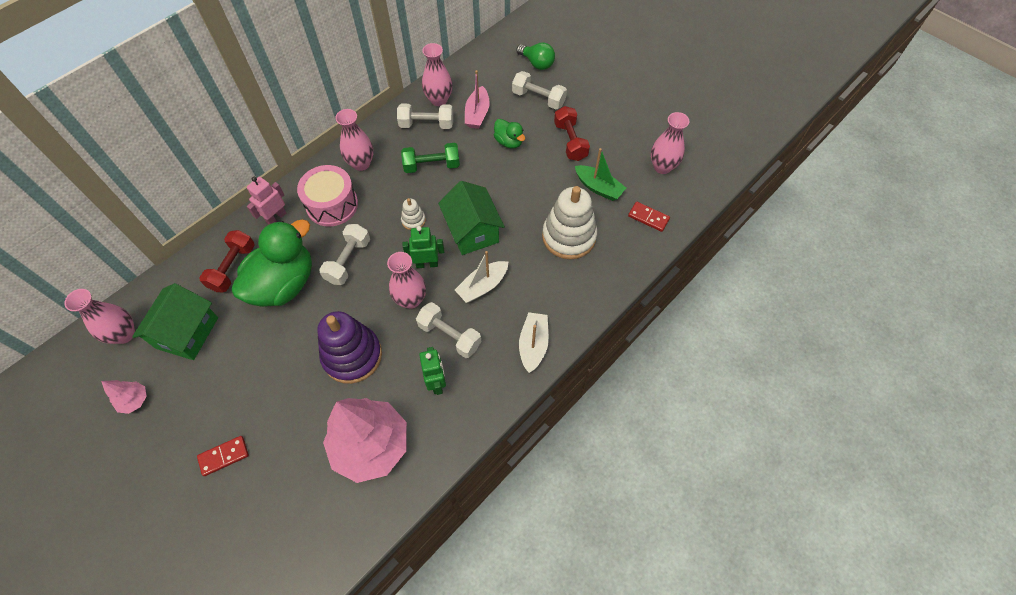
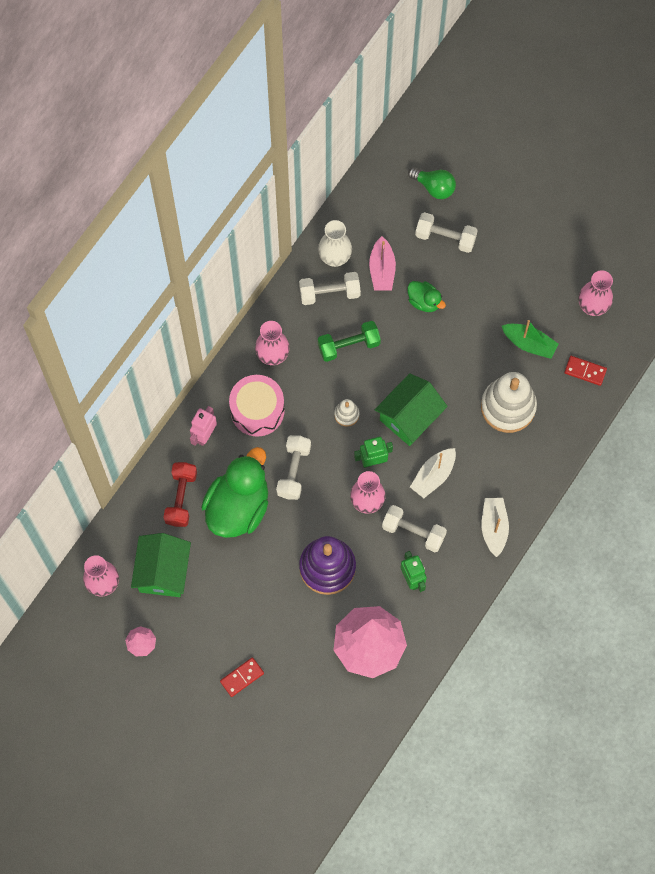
camera: 10 degrees left, 10 degrees up
(439, 100) = (335, 257): pink vase -> white vase
(472, 231) = (409, 417): green house -> green house turned 75 degrees clockwise
(570, 141) = (490, 290): red dumbbell -> none

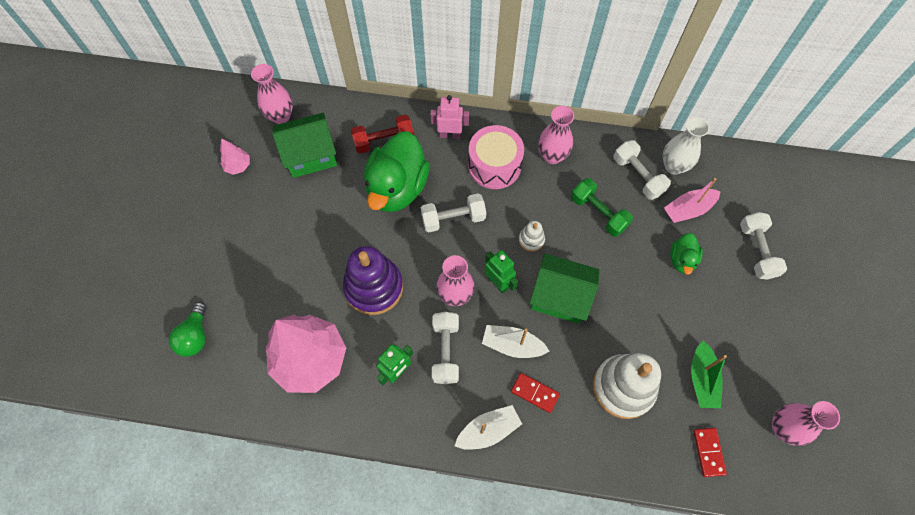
camera: 65 degrees right, 5 degrees down
(238, 507) = (397, 188): green duck -> green duck turned 105 degrees clockwise
(242, 677) = (236, 259): red domino -> red domino (535, 393)
(434, 187) = (798, 219): green light bulb -> green light bulb (195, 336)

